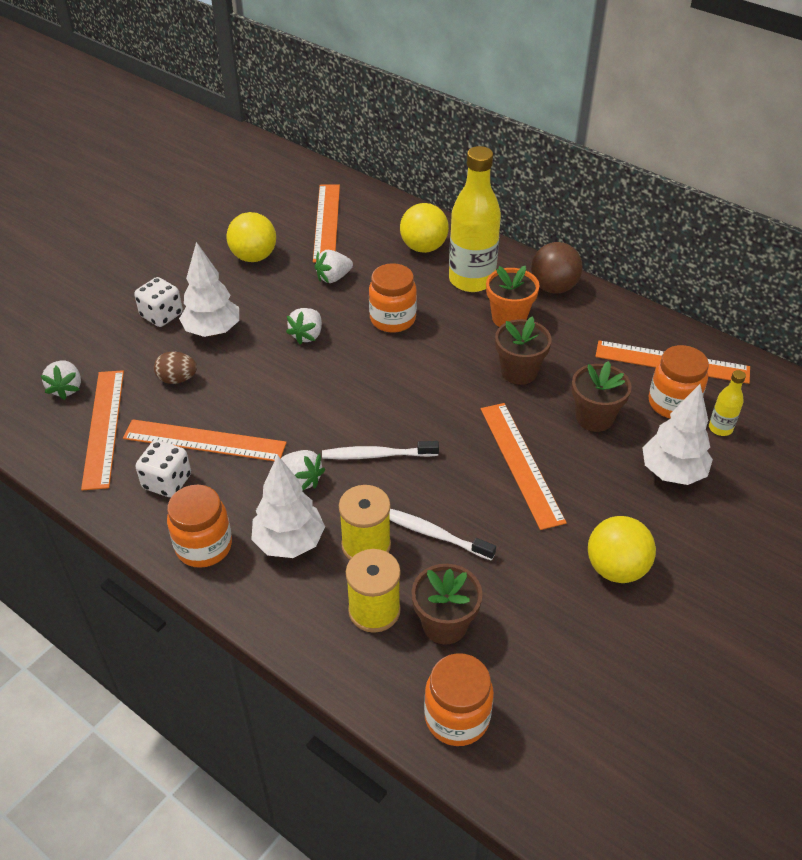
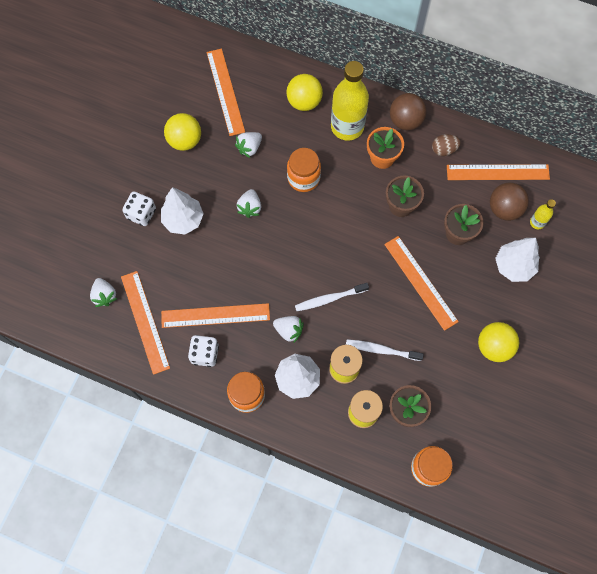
camera: 15 degrees left, 25 degrees up
(177, 379) = (176, 268): brown egg -> brown egg (444, 150)
(672, 403) = (504, 209): orange jar -> brown ball

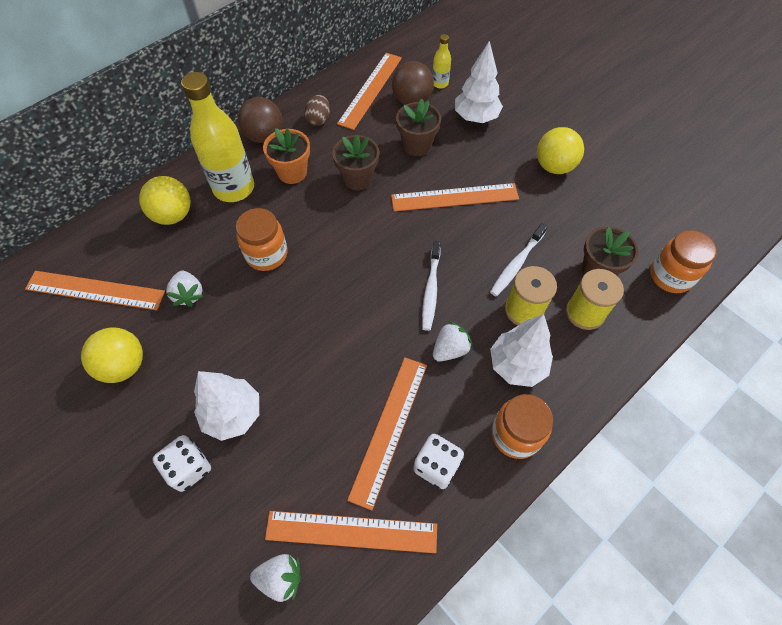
camera: 65 degrees left, 10 degrees down
(250, 207) = (267, 326): white strawberry -> none

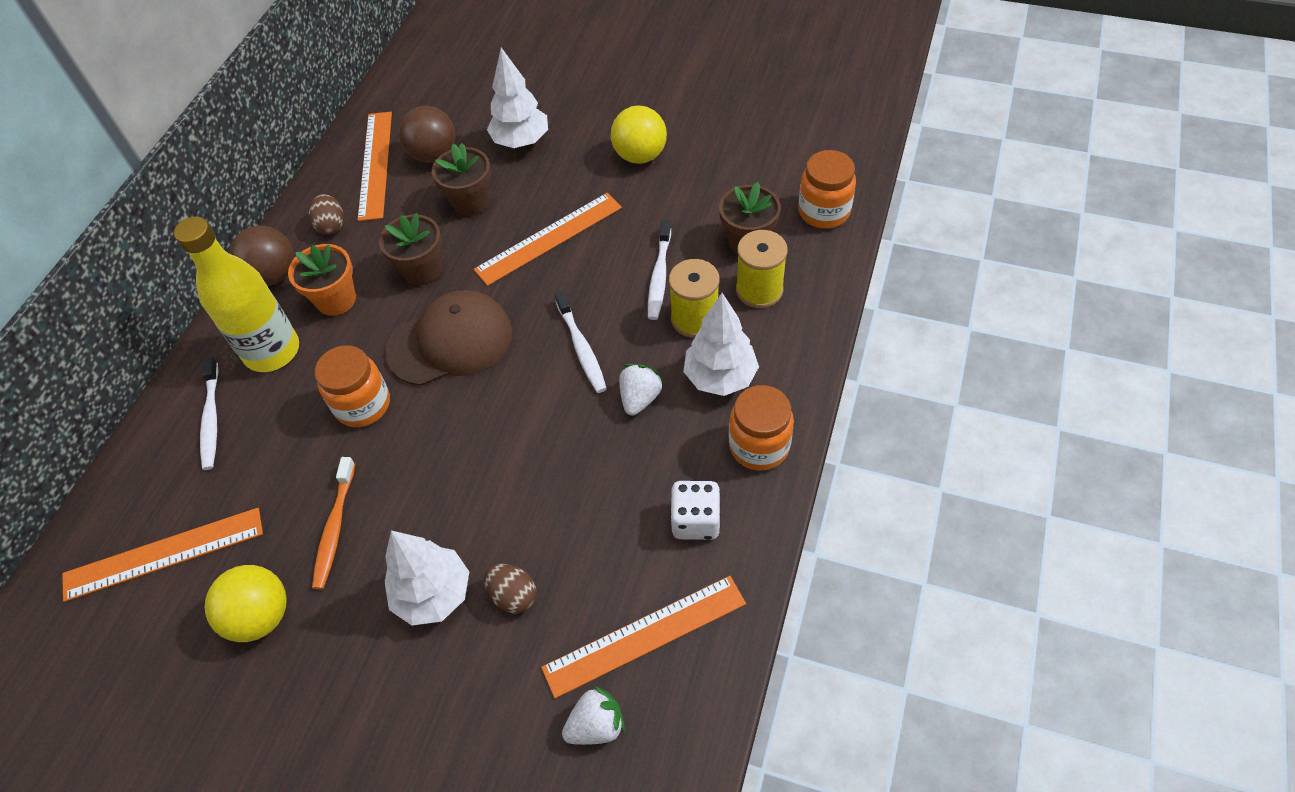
camera: 25 degrees left, 5 degrees down
(173, 215) = (211, 419): yellow ball -> white toothbrush
(189, 294) = (293, 497): white strawberry -> none
(189, 468) = (417, 678): white dice -> none
(200, 331) = (335, 528): none -> orange toothbrush
(282, 446) = (513, 595): none -> brown egg
(346, 239) = (450, 342): none -> brown cap
(389, 429) = (622, 513): orange ruler -> none
(440, 83) = (456, 122): yellow bottle -> none

